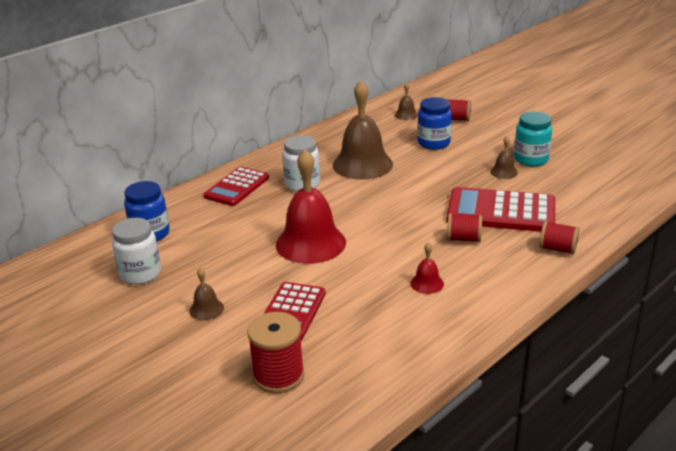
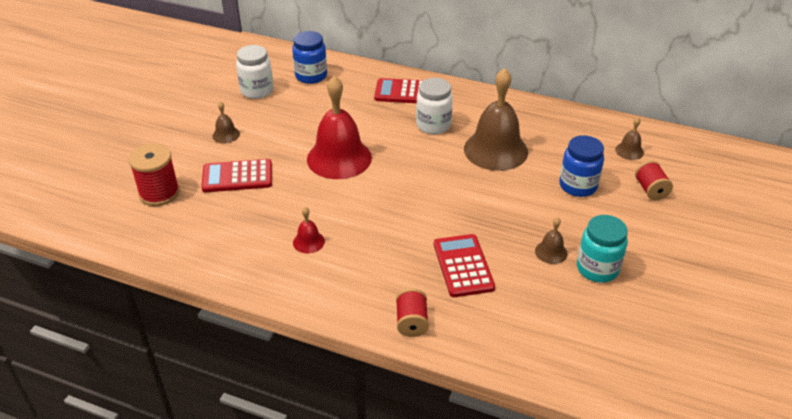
camera: 65 degrees right, 10 degrees up
(463, 239) = (395, 249): red spool -> none
(501, 211) = (463, 266): red calculator -> red calculator, size x0.66

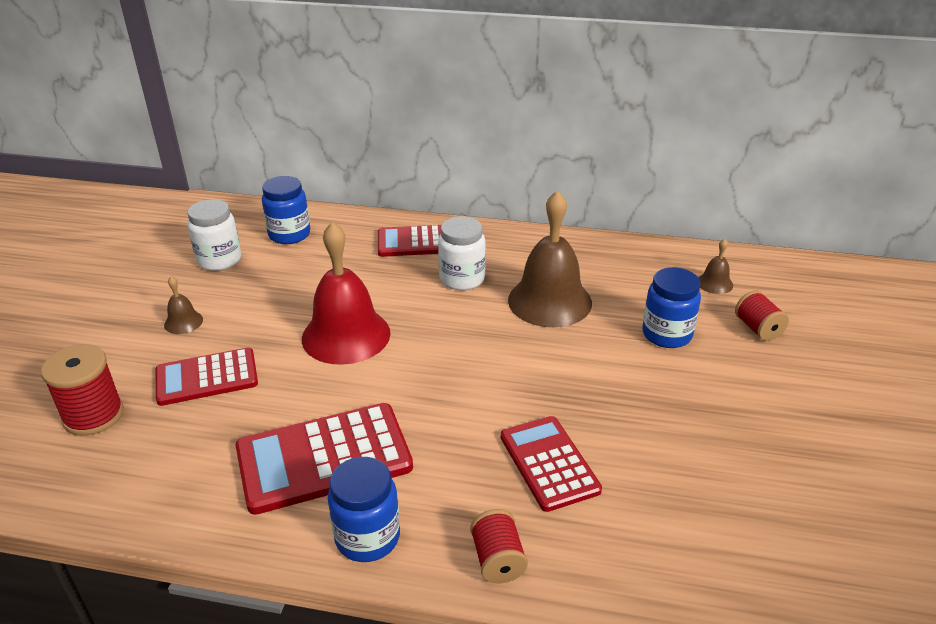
camera: 10 degrees left, 5 degrees down
(308, 242) = (324, 458): red bell -> red calculator
(328, 296) = (367, 537): none -> blue jar
(551, 252) = (660, 427): brown bell -> none
(597, 269) = (728, 442): turquoise jar -> none

